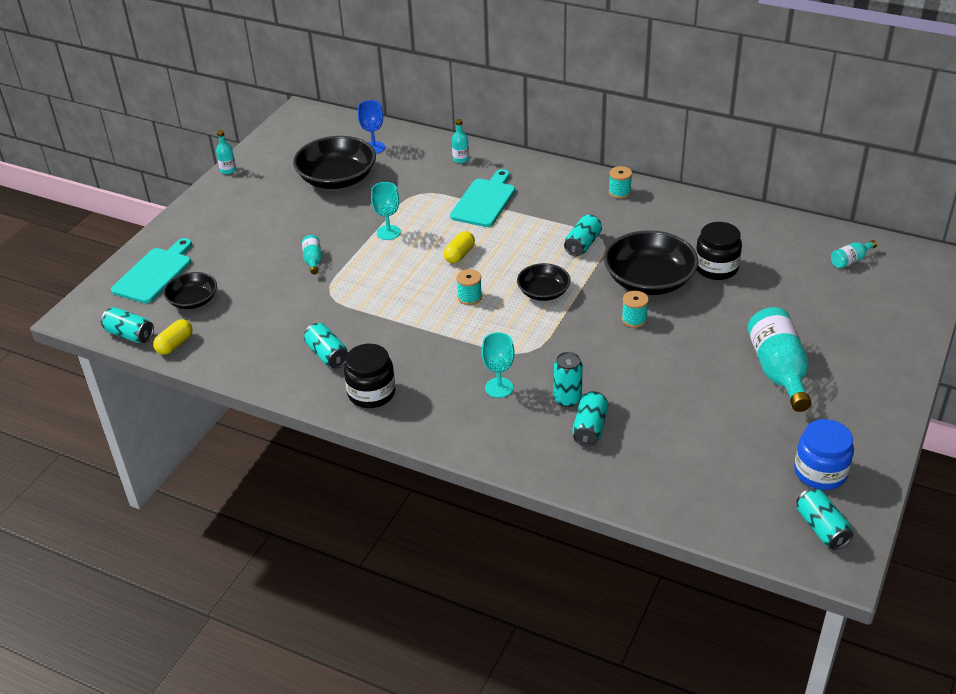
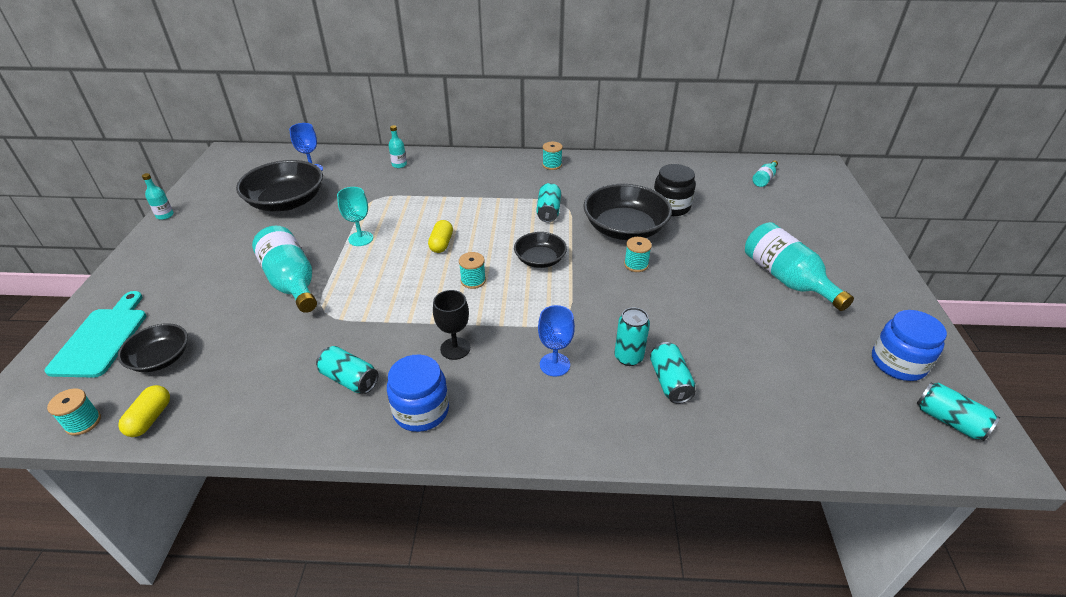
camera: 25 degrees left, 0 degrees up
(130, 335) = (83, 422): turquoise can -> turquoise spool
(313, 260) = (291, 282): turquoise bottle -> turquoise bottle, size x2.15
(371, 393) = (421, 410): black jar -> blue jar
(422, 352) = (455, 348): none -> black goblet
(485, 201) = (440, 193): turquoise cutting board -> none
(499, 388) = (554, 364): turquoise goblet -> blue goblet

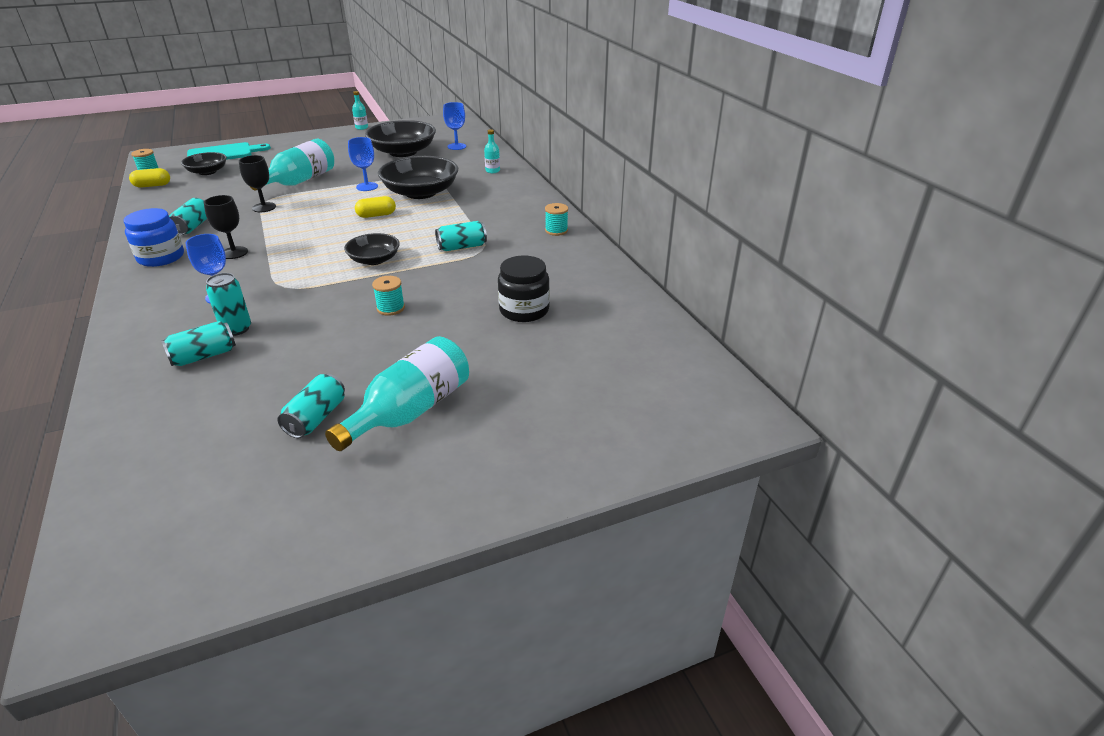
camera: 65 degrees right, 5 degrees down
(345, 316) = (264, 207): none -> black goblet
(361, 239) = (367, 187): turquoise goblet -> blue goblet
(473, 281) = (328, 239): turquoise spool -> none
(625, 228) = (456, 291): black bowl -> black bowl (421, 192)
(764, 179) = (656, 369): turquoise bottle -> none
(898, 363) = (258, 520): blue jar -> none
(949, 420) = (149, 570): turquoise can -> turquoise can (316, 418)

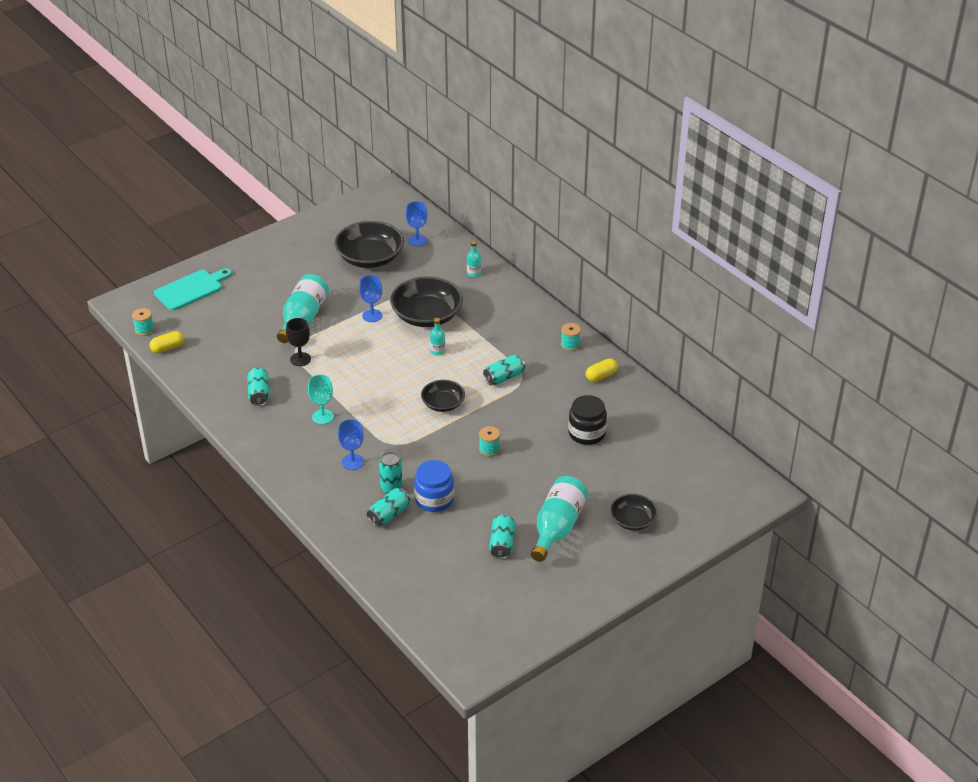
camera: 15 degrees left, 5 degrees up
(161, 257) = (266, 432): blue jar -> blue jar (434, 499)
(207, 172) = (201, 319): black bowl -> black bowl (633, 520)
(234, 253) = (322, 417): black goblet -> turquoise goblet
(361, 128) = (298, 223): turquoise bottle -> turquoise bottle (437, 351)
(376, 215) = (408, 352): yellow capsule -> yellow capsule (601, 376)

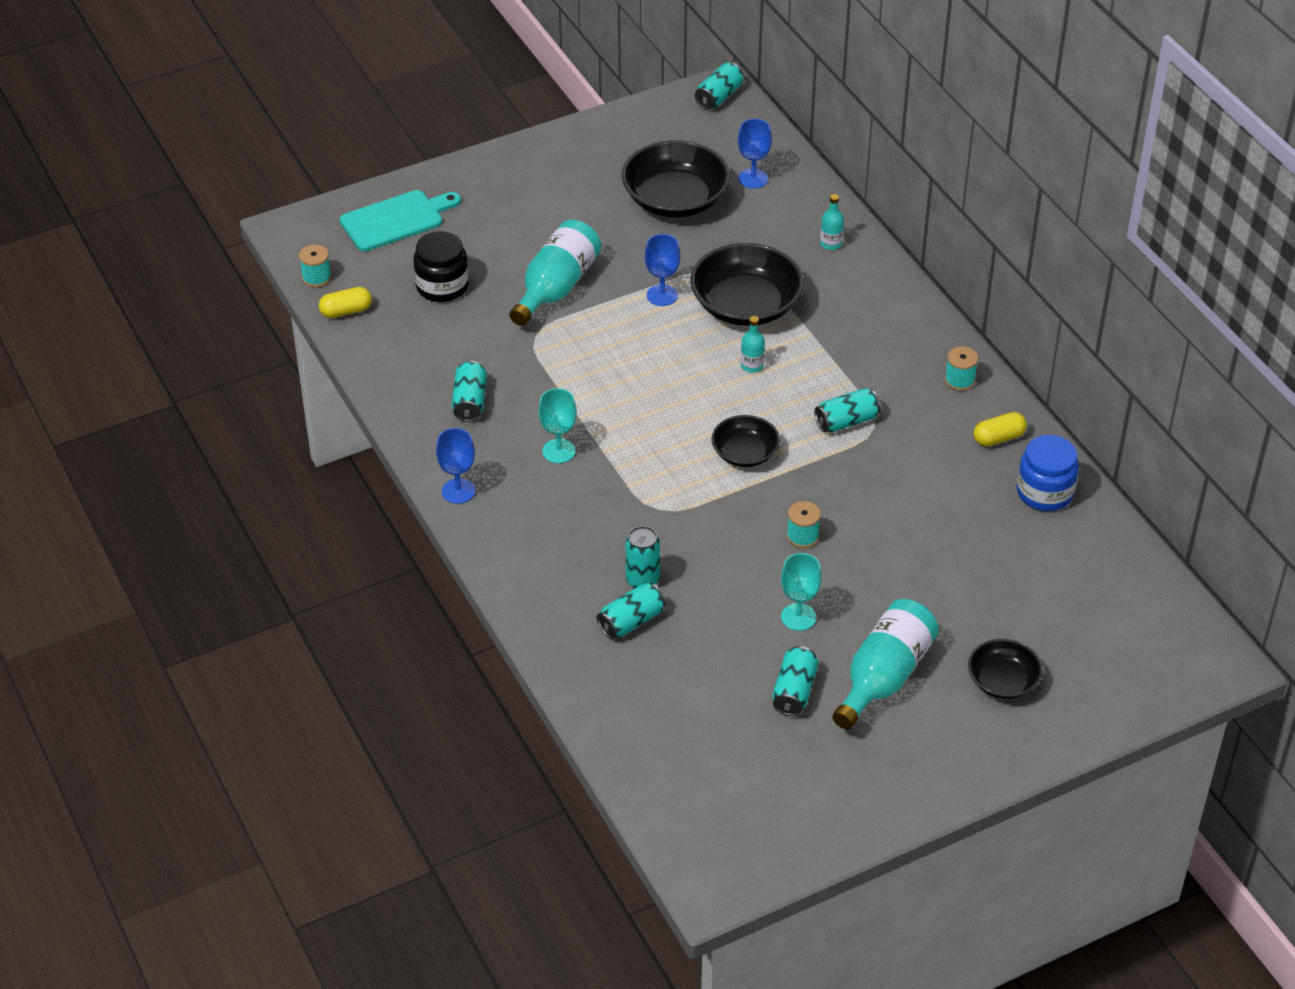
camera: 10 degrees right, 5 degrees up
(300, 359) = (541, 353): black goblet -> none
(352, 462) = (591, 530): blue goblet -> blue goblet (458, 491)
(386, 194) = (719, 96): none -> turquoise can
(434, 499) = (704, 606): blue jar -> blue jar (1045, 492)
(496, 498) = (798, 617): none -> turquoise goblet
(586, 433) = (958, 529): black jar -> black jar (442, 286)

